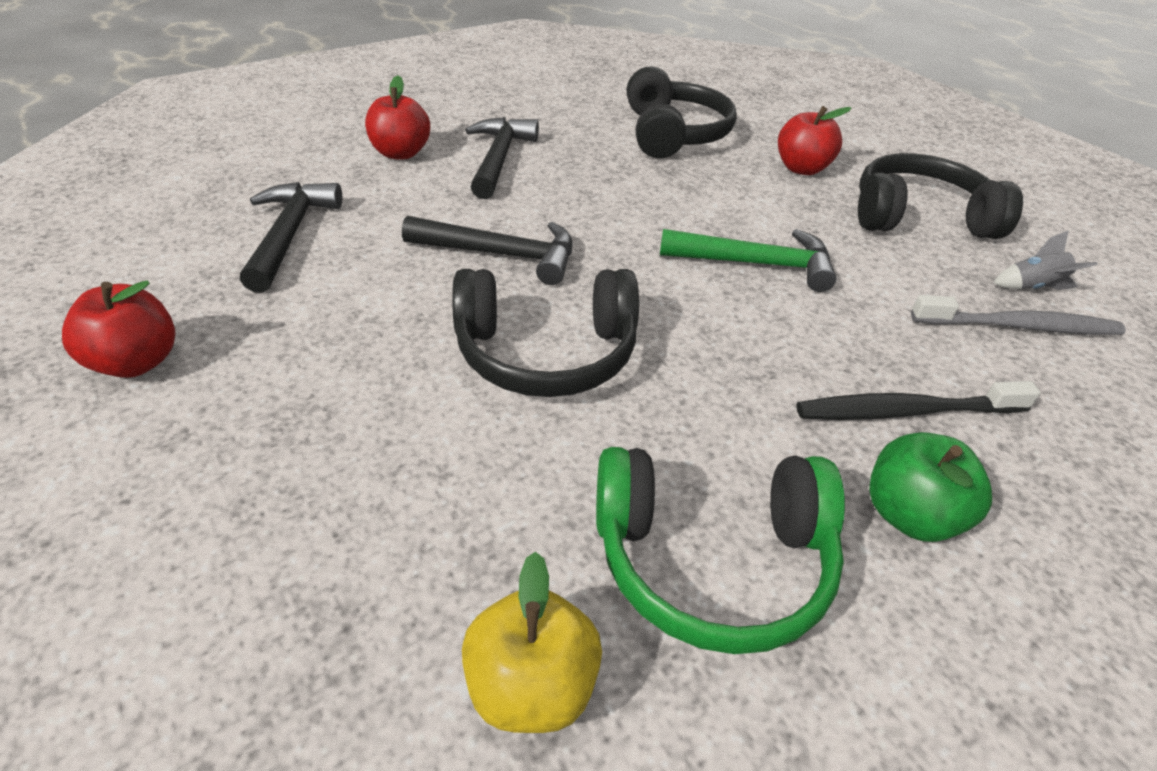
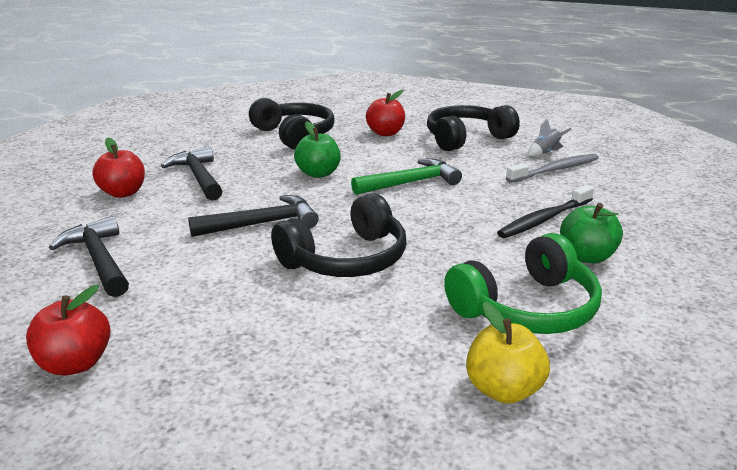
camera: 30 degrees left, 15 degrees down
(645, 204) = (318, 173): none -> green apple

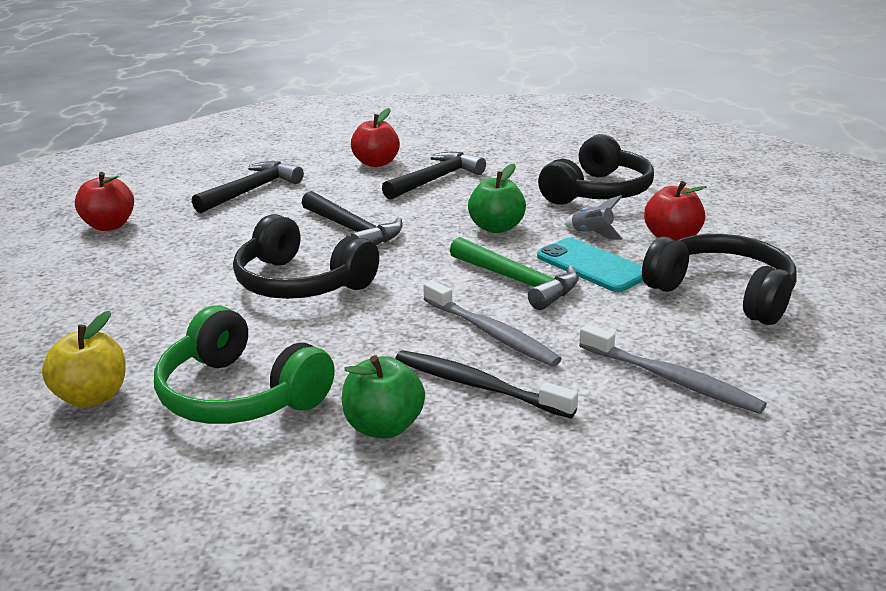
camera: 70 degrees right, 0 degrees up
(405, 159) = (592, 266): none -> turquoise phone
(478, 203) = (491, 333): none -> grey toothbrush
(545, 153) = (739, 364): grey rocket -> grey rocket (592, 234)

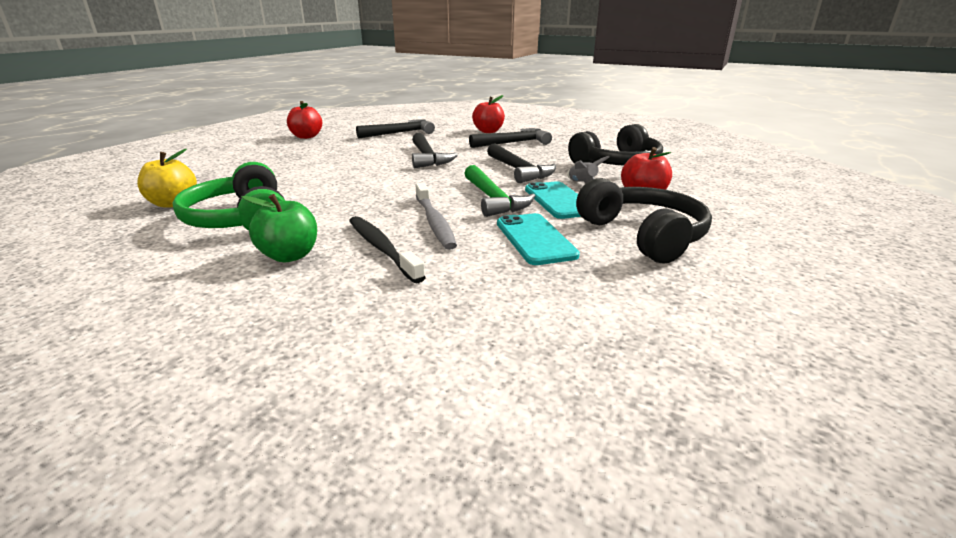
camera: 25 degrees right, 0 degrees up
(301, 283) = (360, 176): black headphones -> none
(496, 228) = (519, 170): green apple -> black hammer
(625, 327) = (535, 239): none -> turquoise phone
(671, 379) = (527, 279): grey toothbrush -> none

